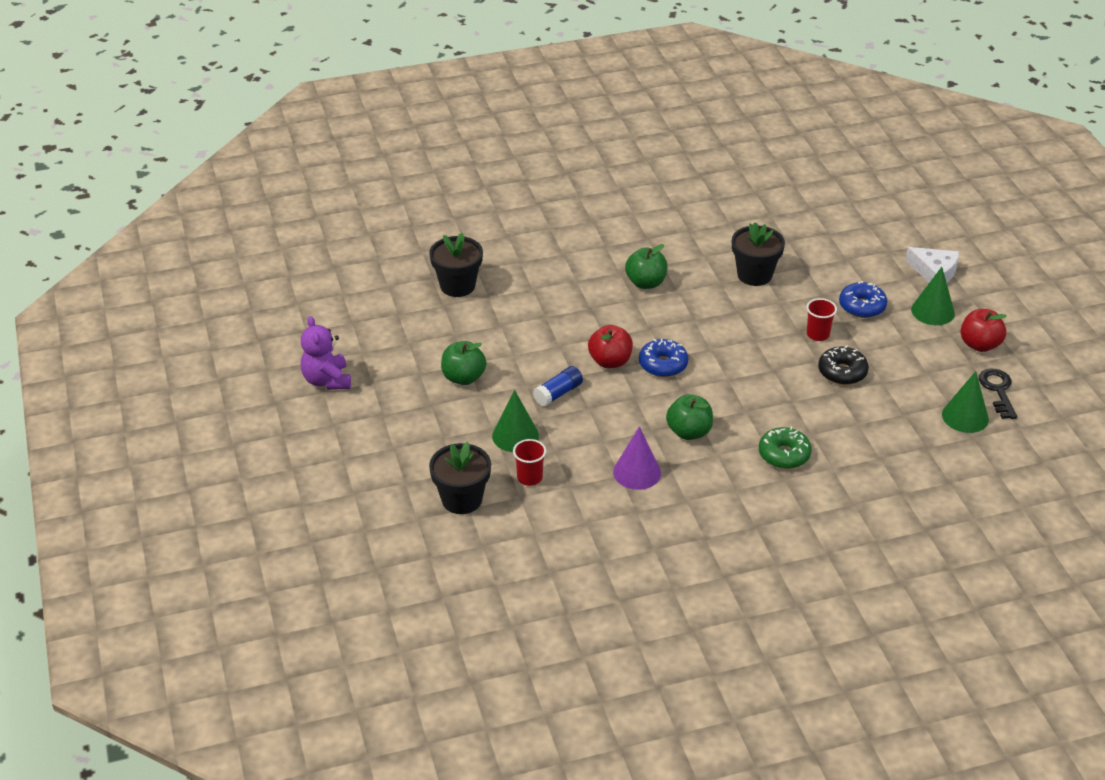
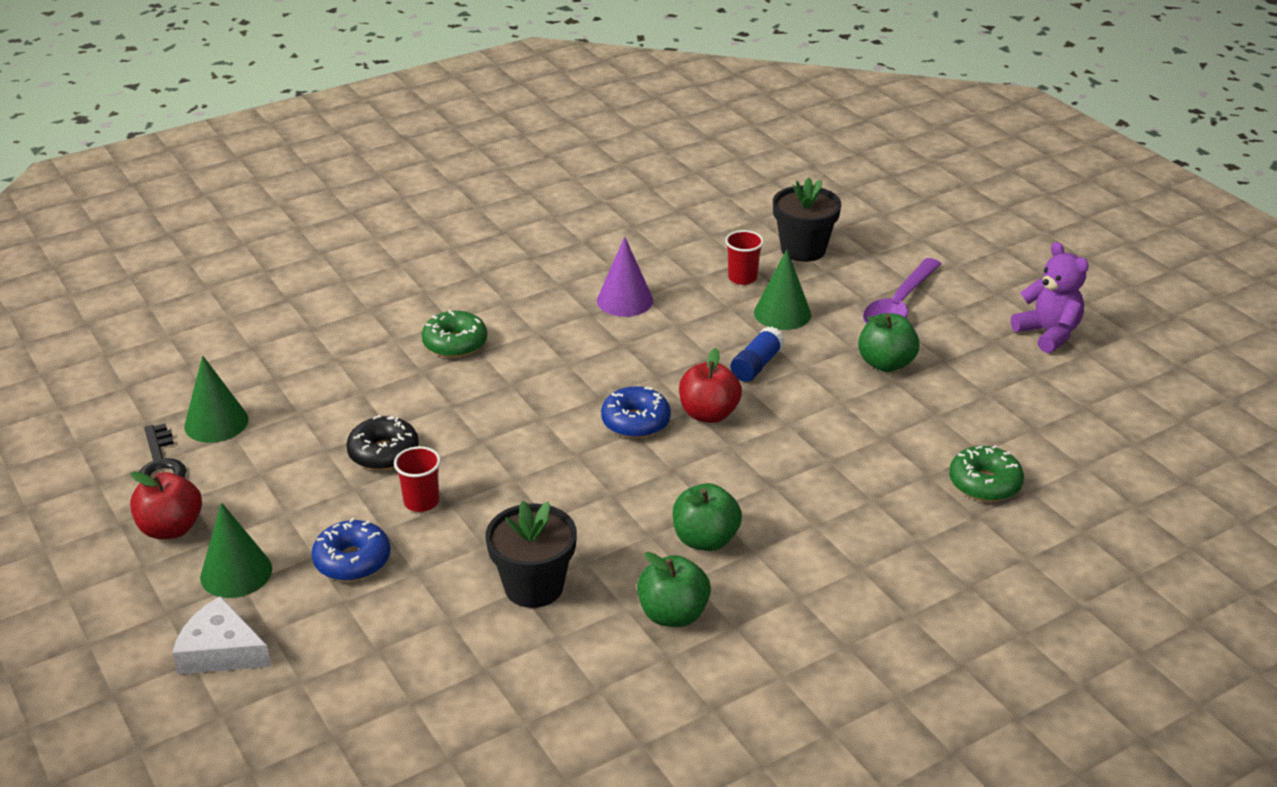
camera: 165 degrees right, 5 degrees down
(419, 426) = (899, 305): none -> purple spoon
(457, 286) = (984, 483): black flower pot -> green donut
(689, 432) = (577, 349): green apple -> green apple (673, 614)

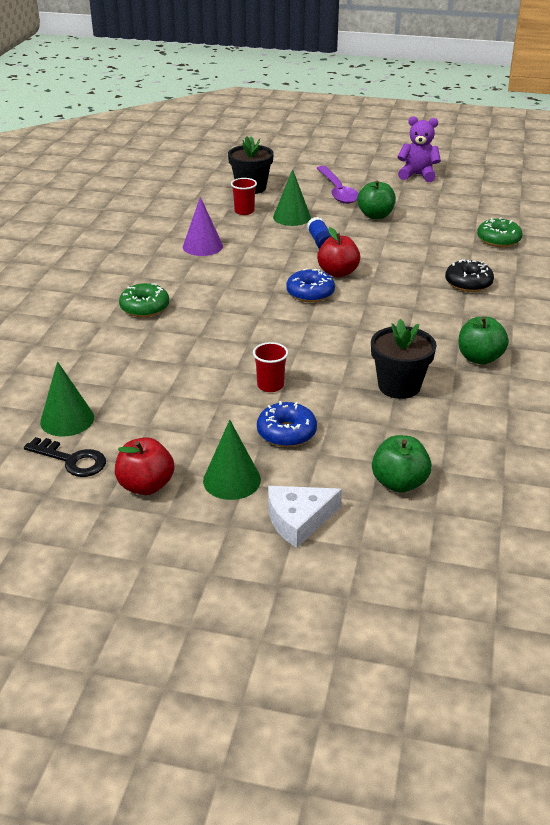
camera: 45 degrees left, 0 degrees up
(383, 453) = (204, 376): black donut -> black donut (468, 283)
(705, 540) = (435, 322): green apple -> green apple (399, 483)

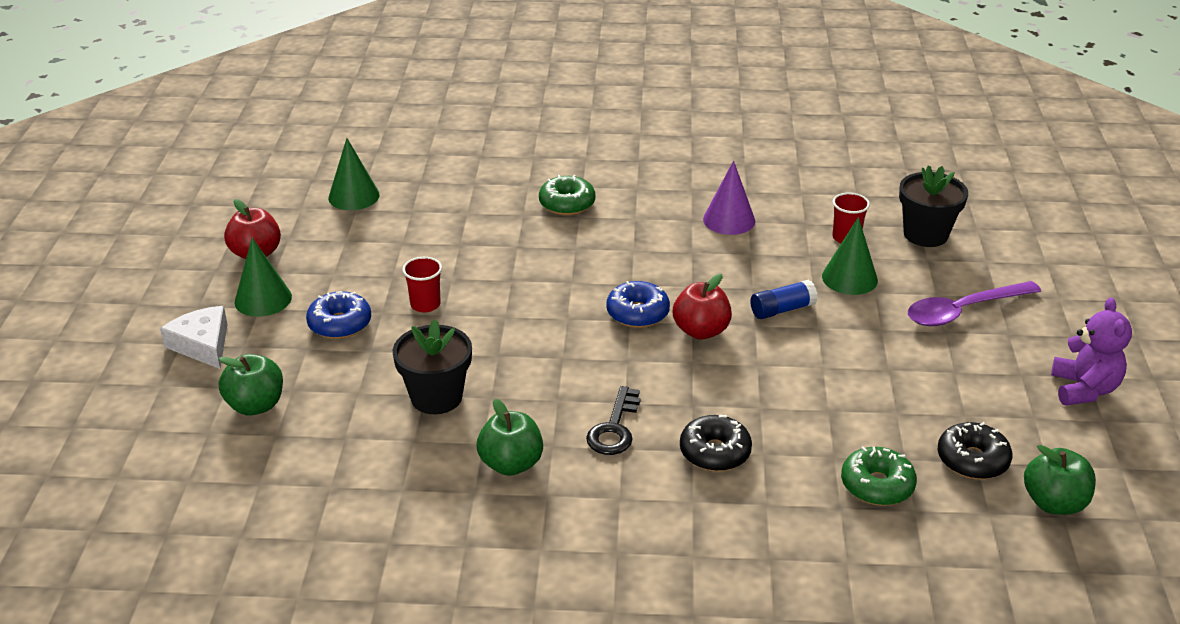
camera: 80 degrees right, 0 degrees up
(72, 460) = (293, 210): black key -> black key (614, 428)
(375, 215) = (897, 353): green apple -> green apple (1054, 503)
(476, 212) = (972, 460): none -> black donut

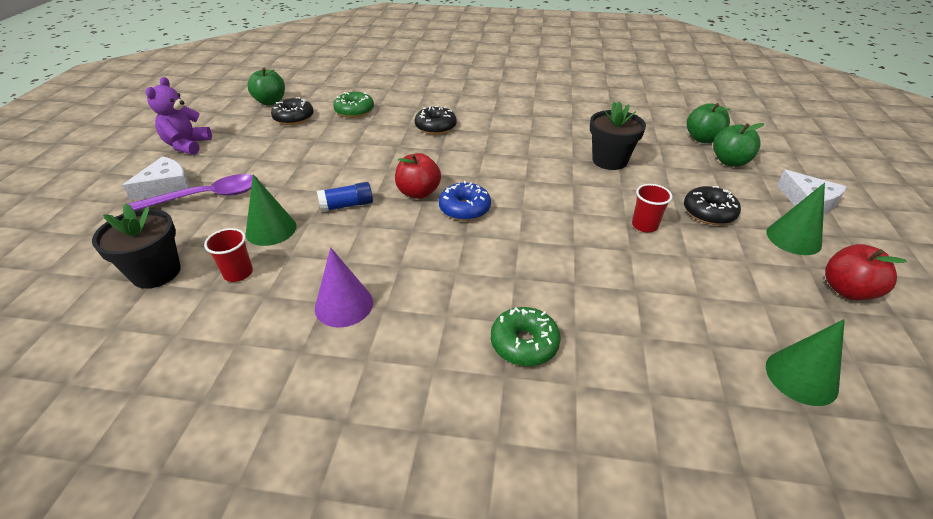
camera: 175 degrees left, 5 degrees up
(340, 324) = (708, 213): blue donut -> black donut
(511, 464) = (554, 127): green apple -> green apple (702, 139)
(614, 428) = (492, 140): black key -> none
(1030, 322) = (166, 186): none -> white cheese

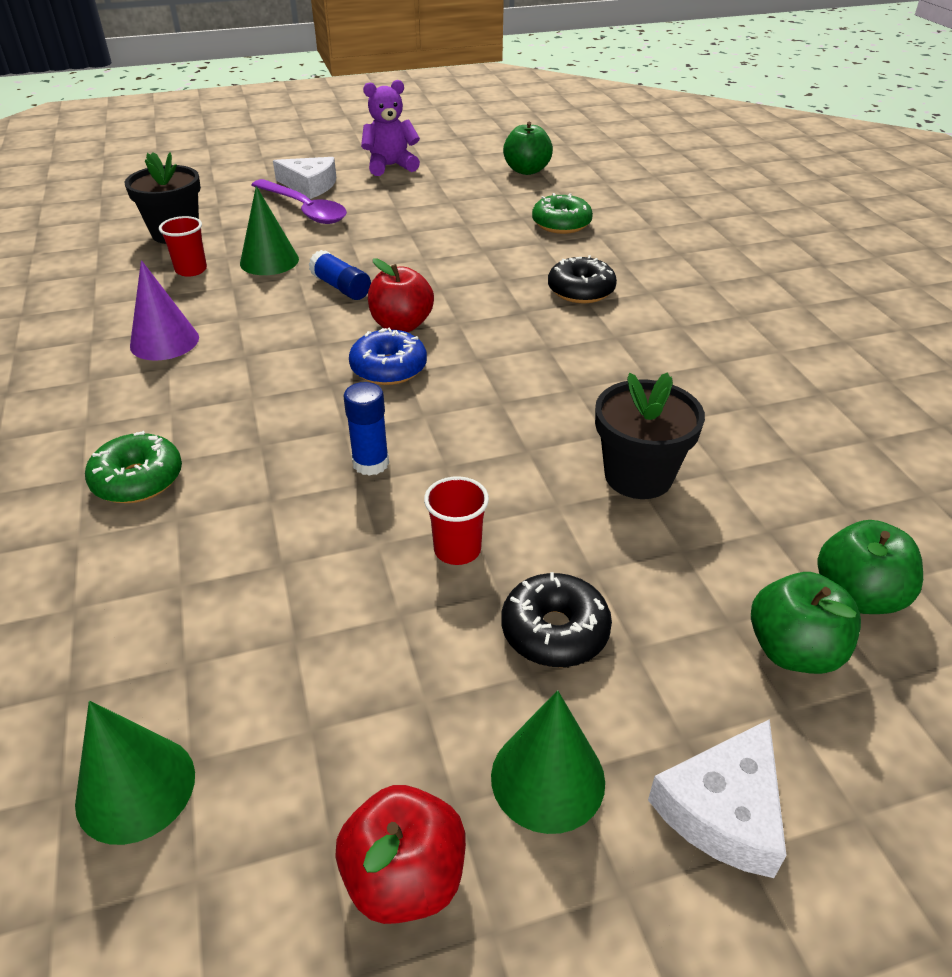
camera: 65 degrees right, 0 degrees up
(294, 118) = (503, 195): black donut -> none
(558, 237) = (371, 463): none -> blue glue stick

